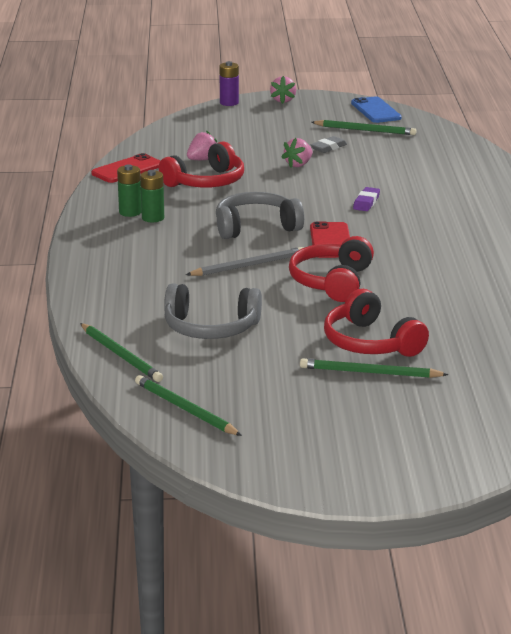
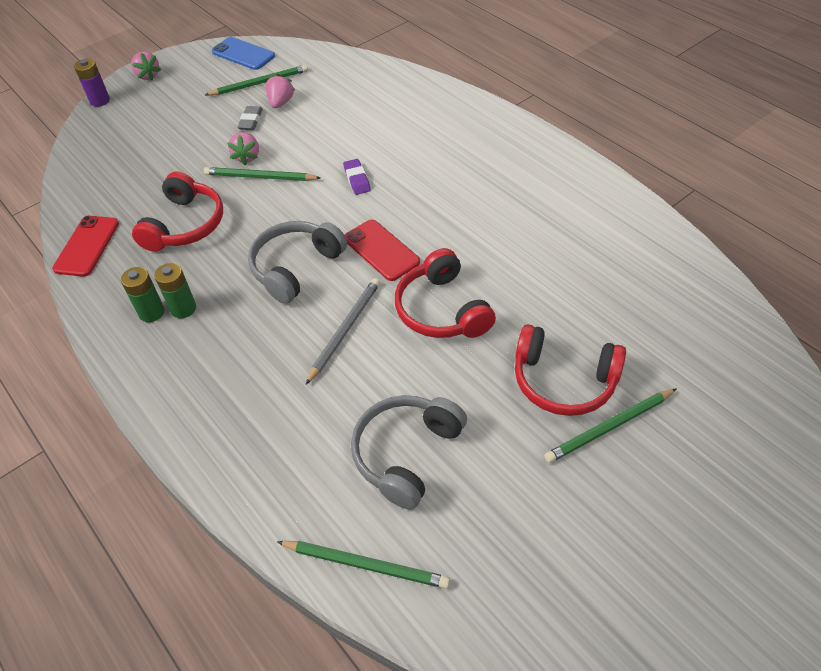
camera: 35 degrees left, 25 degrees up
(185, 409) = (518, 615): green pencil -> green pencil (260, 177)
(202, 160) = (150, 193): pink strawberry -> pink strawberry (281, 102)
(210, 328) = (406, 453): grey headphones -> grey headphones turned 150 degrees clockwise

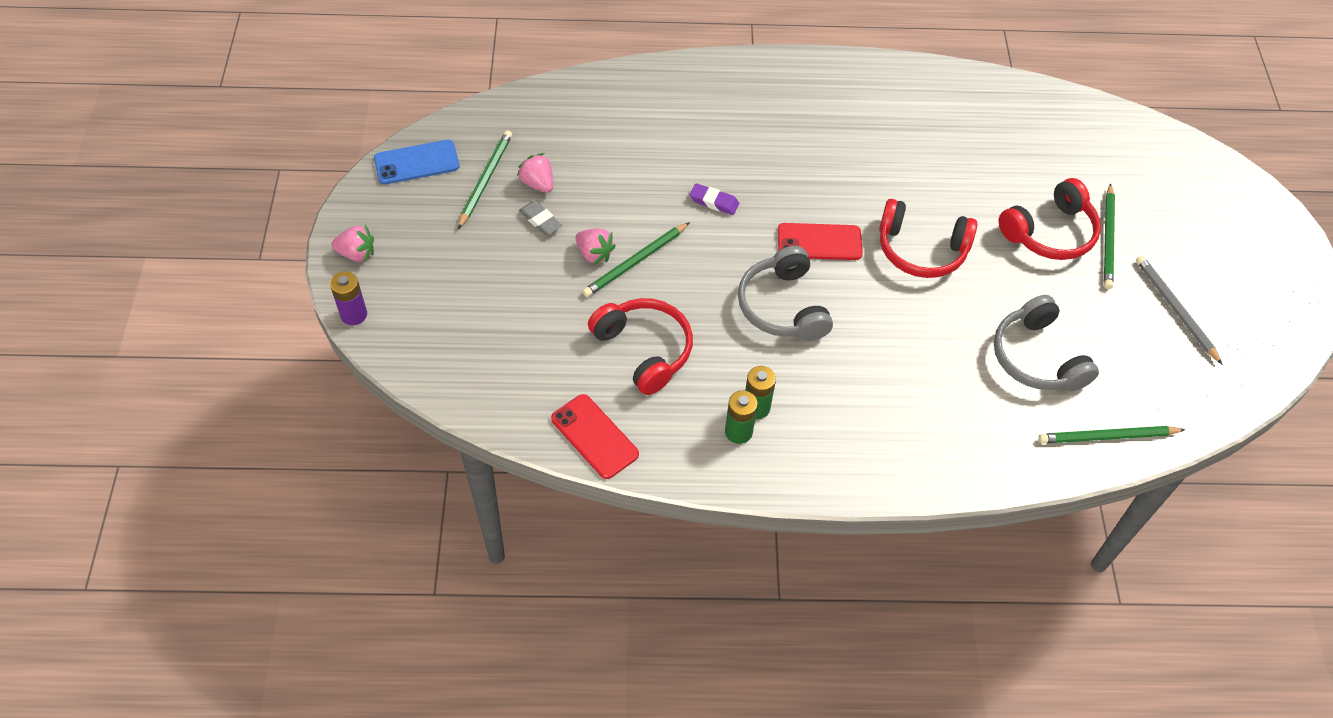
camera: 55 degrees left, 5 degrees up
(344, 330) = (886, 319): grey pencil -> grey pencil (1175, 310)
(365, 564) = (1108, 437): green pencil -> green pencil turned 150 degrees counterclockwise

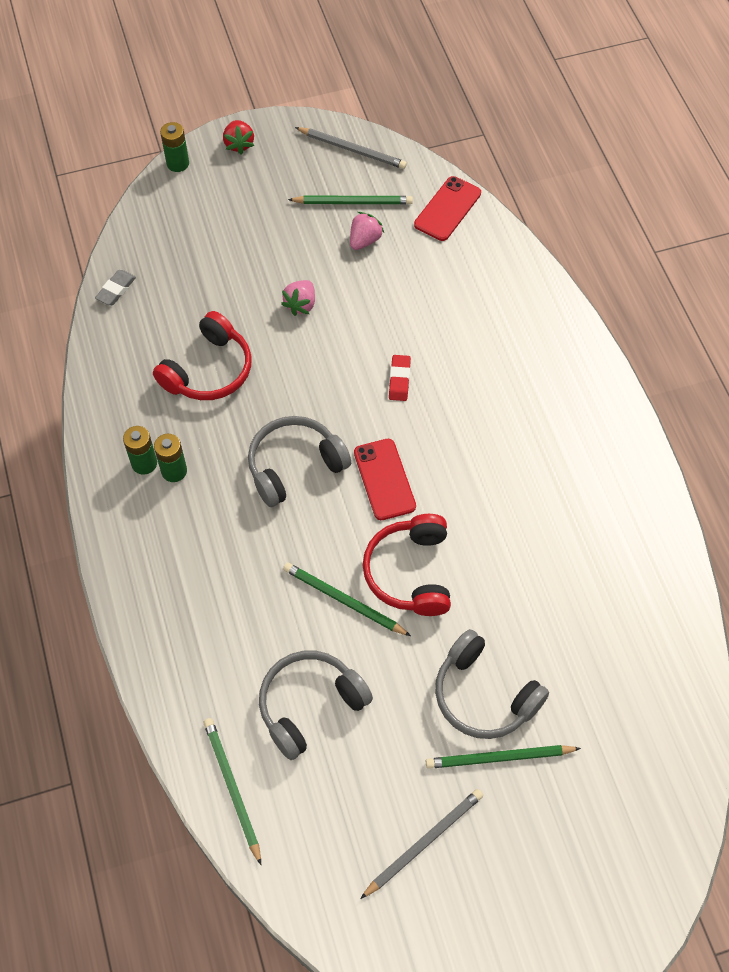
camera: 75 degrees right, 5 degrees up
(354, 314) = (178, 163): purple battery -> green battery
(357, 254) = (239, 144): pink strawberry -> red strawberry
(416, 163) = (352, 149): blue phone -> grey pencil
(540, 220) = (323, 255): grey eraser -> grey eraser (116, 290)
(594, 436) = (109, 359): red phone -> red phone (447, 209)
(636, 262) = (304, 338): green pencil -> green pencil (344, 601)
(714, 202) = (399, 380): purple eraser -> red eraser
(1050, 232) = (484, 695): red headphones -> grey headphones

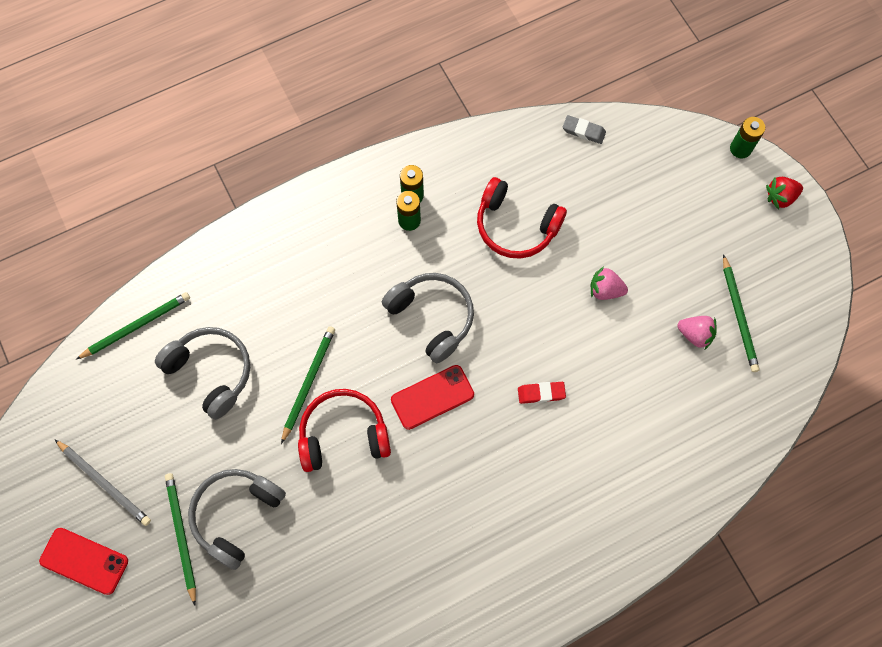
camera: 80 degrees right, 10 degrees up
(352, 149) = (805, 303): grey pencil -> none
(447, 209) = (756, 408): red phone -> red phone (84, 561)

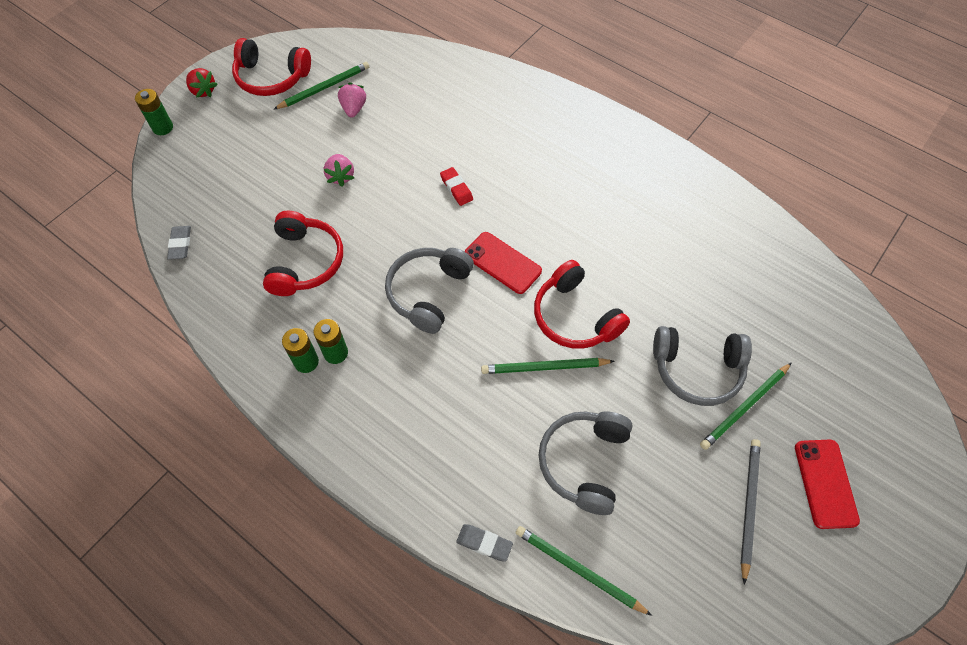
camera: 115 degrees left, 10 degrees down
(193, 269) = (484, 543): none -> grey eraser
(776, 268) = (271, 77): none -> red headphones

